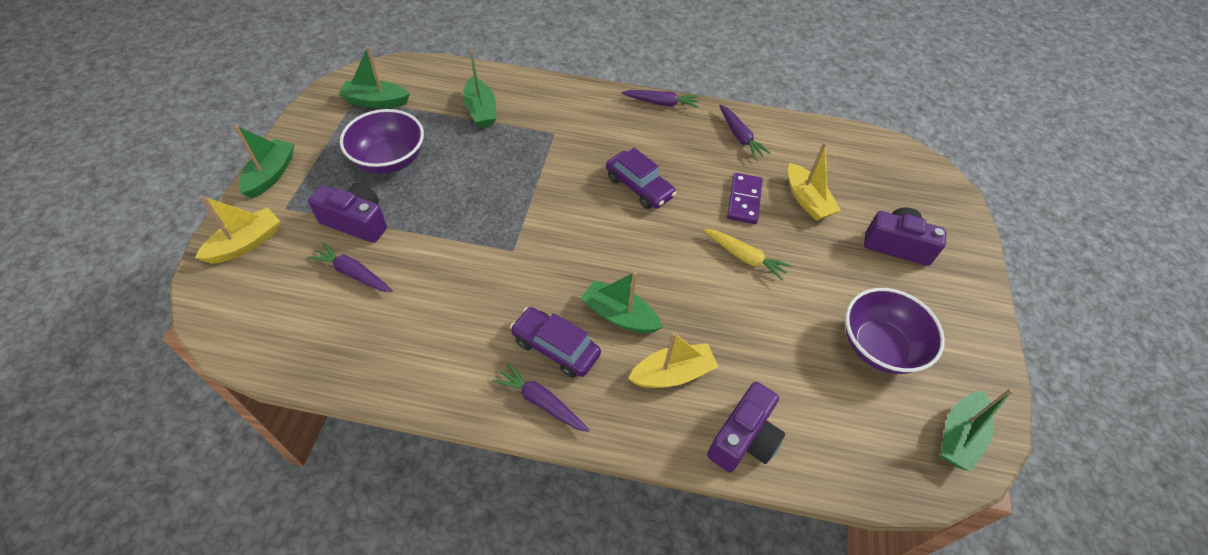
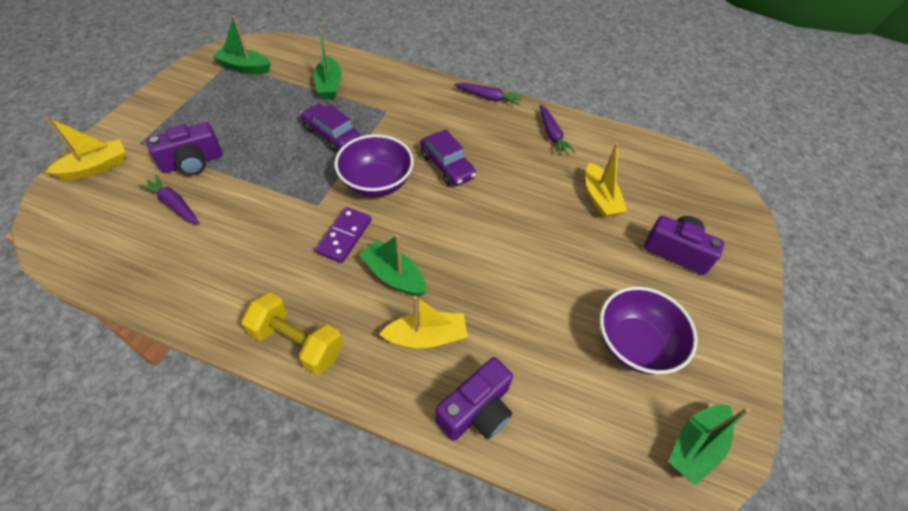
camera: 10 degrees right, 0 degrees up
(271, 175) = (138, 115): green boat -> none
(356, 222) = (192, 162): purple camera -> purple camera turned 120 degrees clockwise
(389, 160) = (238, 115): purple bowl -> purple bowl (376, 183)
(541, 402) = (297, 343): purple carrot -> yellow dumbbell
(555, 348) = (326, 296): purple car -> purple car (331, 134)
(744, 200) = (540, 190): purple domino -> purple domino (344, 236)
(745, 257) = (526, 241): yellow carrot -> none

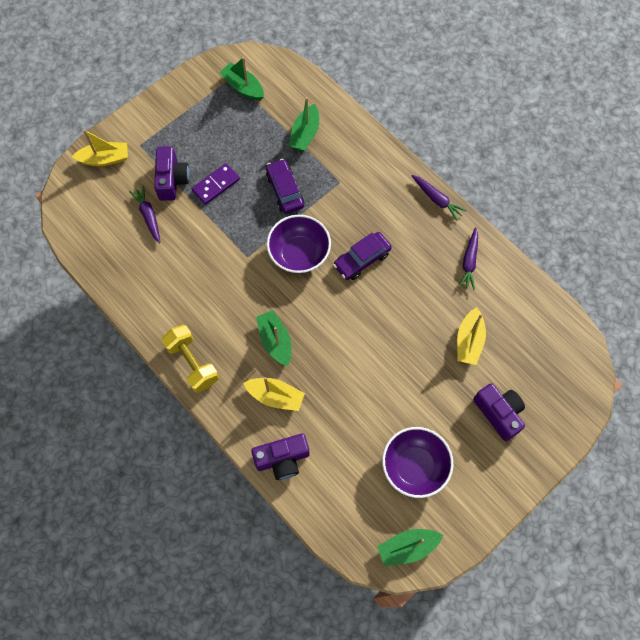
camera: 30 degrees right, 15 degrees up
(192, 162) = (172, 180): purple camera -> purple camera turned 90 degrees counterclockwise
(344, 236) = (255, 293): purple domino -> purple domino (216, 185)
(447, 166) = (362, 259): purple car -> purple car turned 60 degrees clockwise

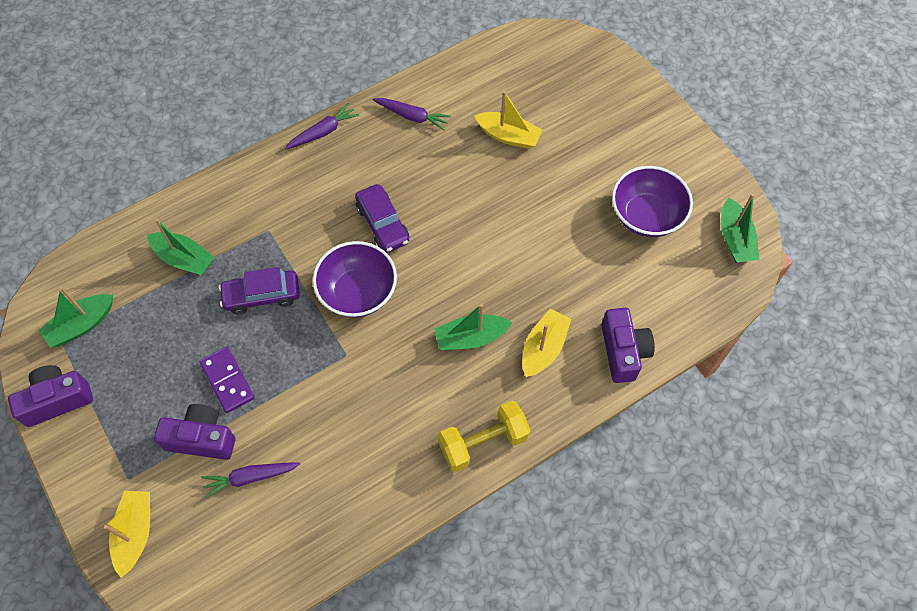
camera: 80 degrees left, 5 degrees down
(498, 413) = (596, 126): purple camera -> purple camera (57, 400)

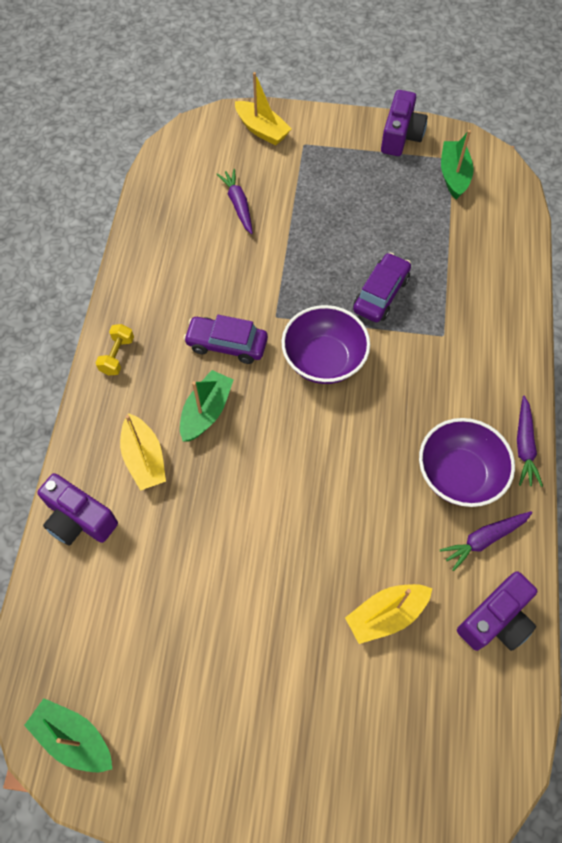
camera: 130 degrees right, 0 degrees up
(184, 259) = (462, 264): green boat -> none
(201, 438) = (294, 194): purple camera -> purple camera (495, 620)
(227, 381) = (325, 232): purple domino -> none
(250, 477) = (238, 205): purple carrot -> purple carrot turned 45 degrees counterclockwise
(383, 224) = (376, 424): purple car -> purple car (227, 344)
(483, 442) = (117, 356): yellow dumbbell -> yellow dumbbell, size x0.59
(646, 216) = (179, 670): purple bowl -> purple bowl (458, 475)

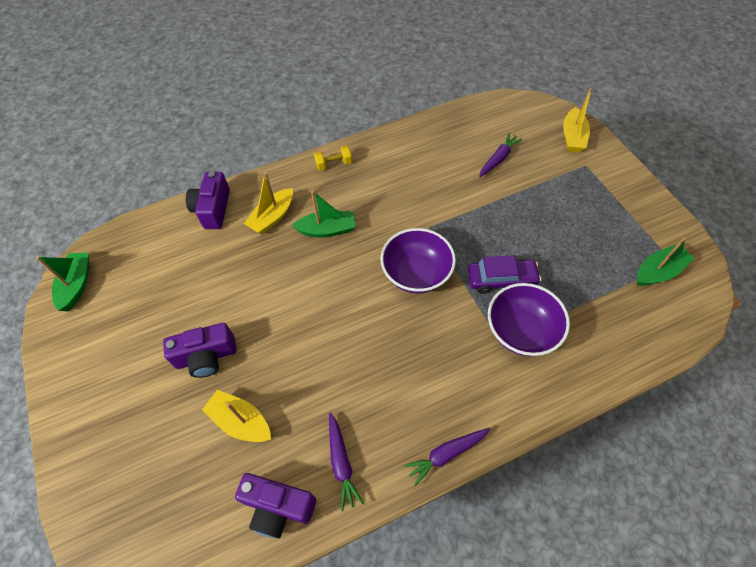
camera: 60 degrees right, 5 degrees down
(227, 344) = (385, 213): purple car -> none
(401, 136) = (657, 217): purple camera -> purple camera (206, 357)
(458, 475) = (385, 415): purple bowl -> purple bowl (521, 331)
(484, 539) = (341, 463): purple carrot -> purple carrot turned 135 degrees counterclockwise

